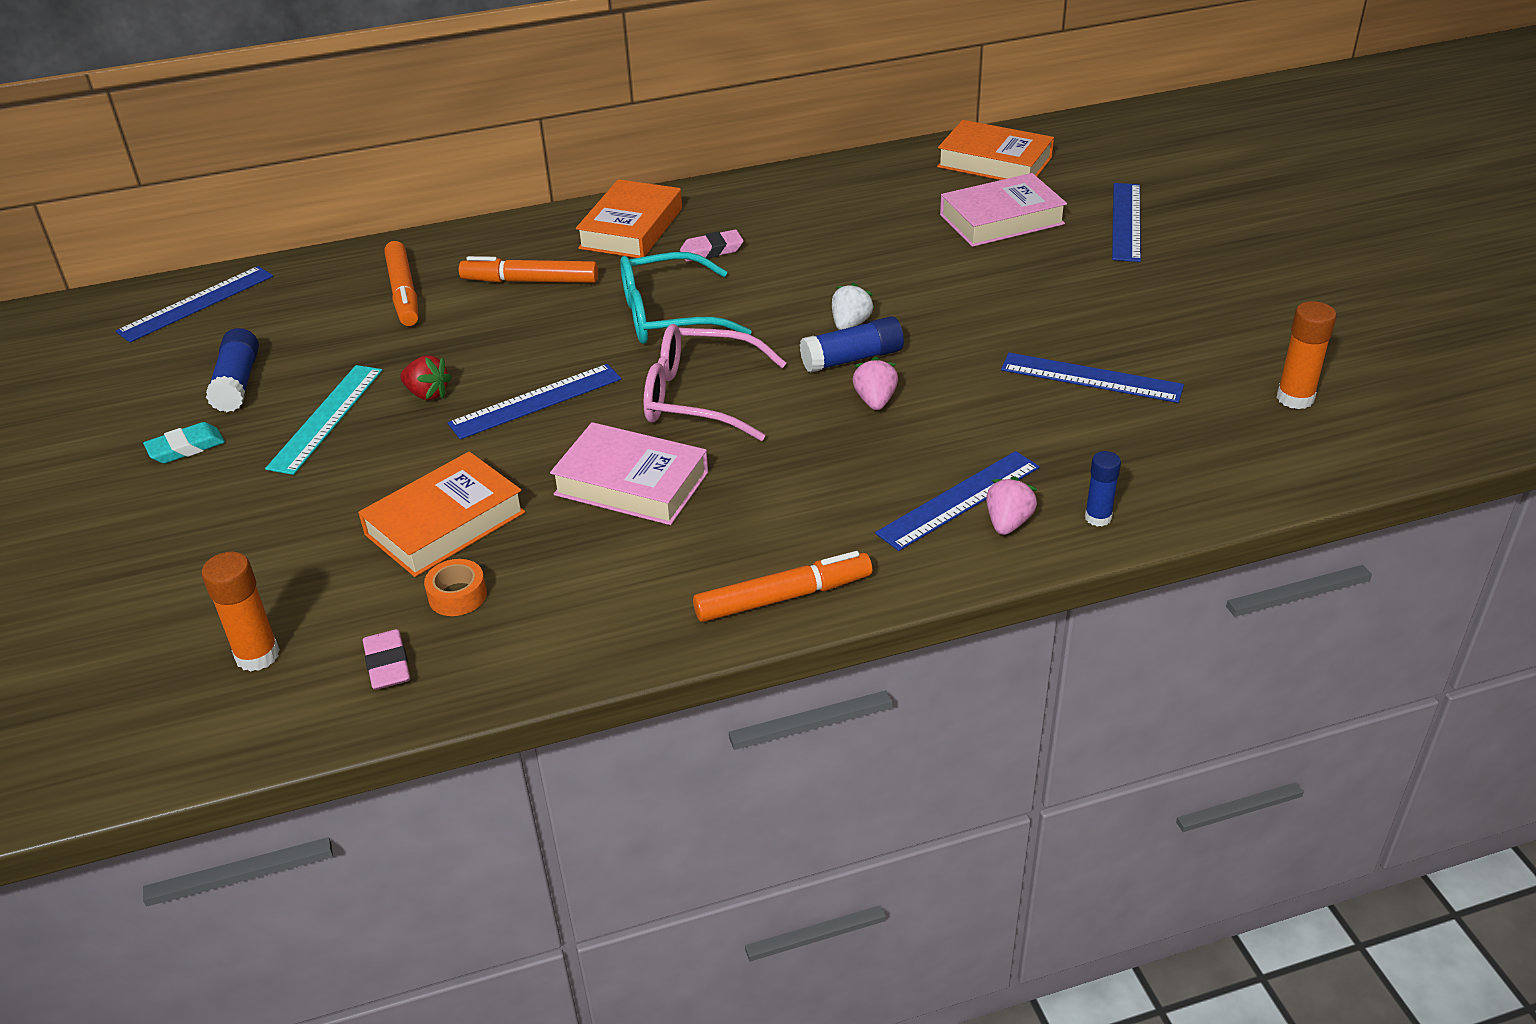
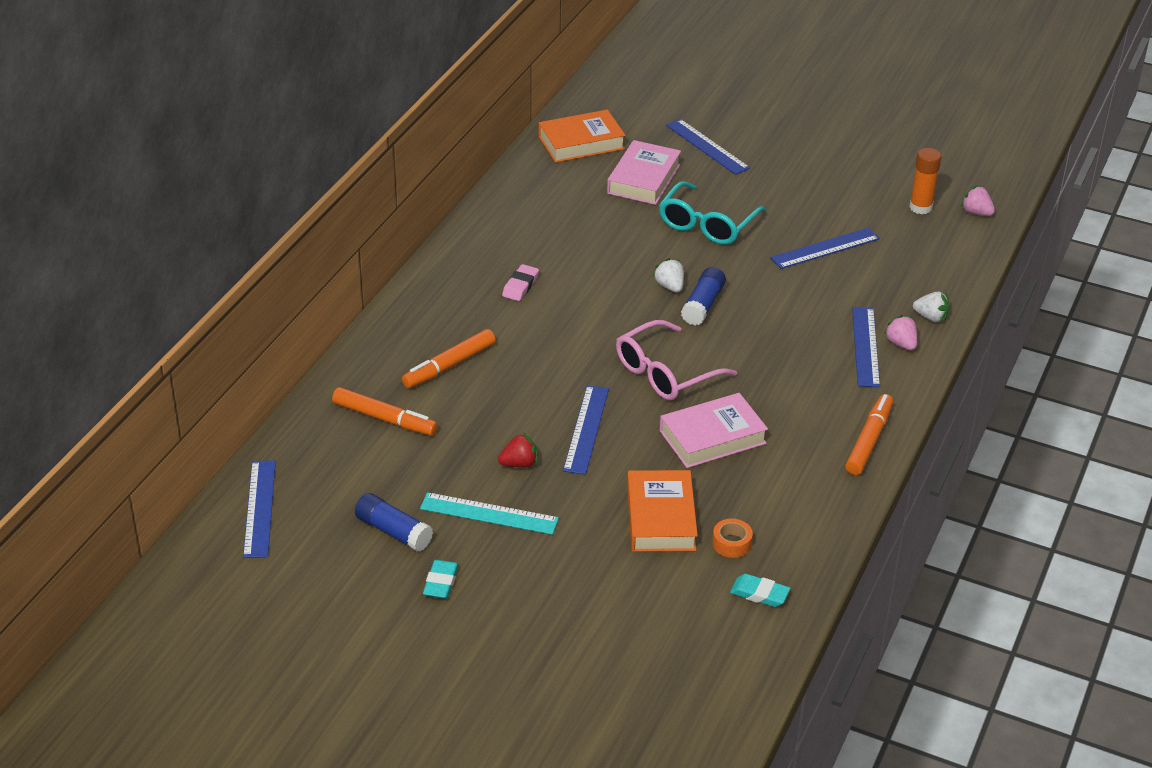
camera: 50 degrees left, 0 degrees up
(257, 655) = (693, 637): orange glue stick -> none
(326, 418) = (489, 513): turquoise ruler -> turquoise ruler turned 45 degrees counterclockwise
(388, 664) = (759, 594): pink eraser -> turquoise eraser
(631, 228) = (447, 299): orange book -> none
(668, 316) = (567, 339): turquoise glasses -> turquoise glasses (707, 224)
(875, 401) = (751, 321): pink strawberry -> pink strawberry (976, 212)
(1098, 517) = (931, 317): blue glue stick -> white strawberry

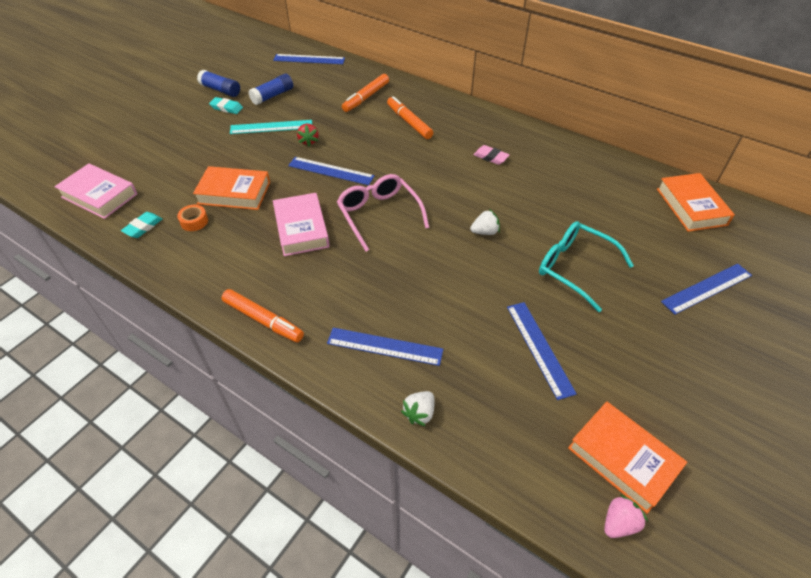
camera: 100 degrees right, 10 degrees up
(489, 513) = (271, 127): turquoise ruler -> turquoise ruler turned 60 degrees clockwise
(644, 179) = (641, 237): pink book -> pink book (99, 195)
(703, 305) = (458, 247): blue glue stick -> blue glue stick (220, 90)
(901, 344) = (383, 376): pink strawberry -> none
(920, 207) = (622, 459): orange glue stick -> orange book

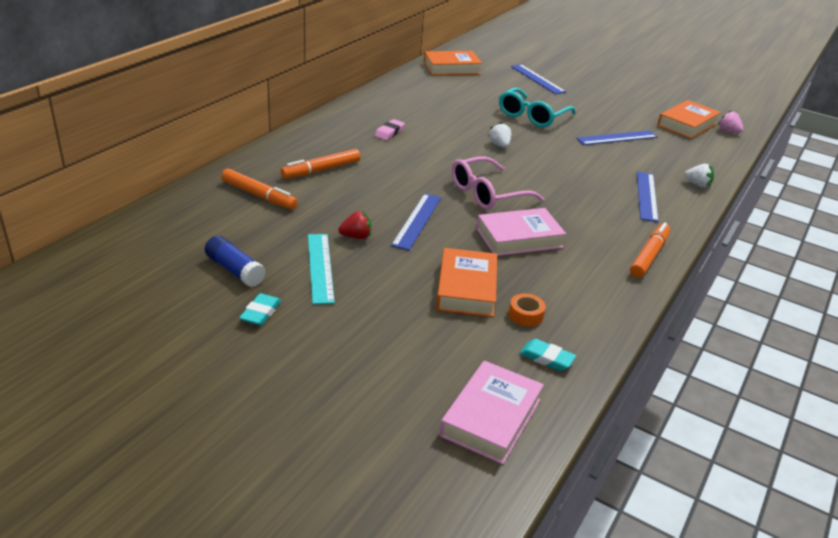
camera: 95 degrees left, 15 degrees down
(220, 90) = (202, 325): blue glue stick -> none
(309, 59) = (131, 240): blue ruler -> none

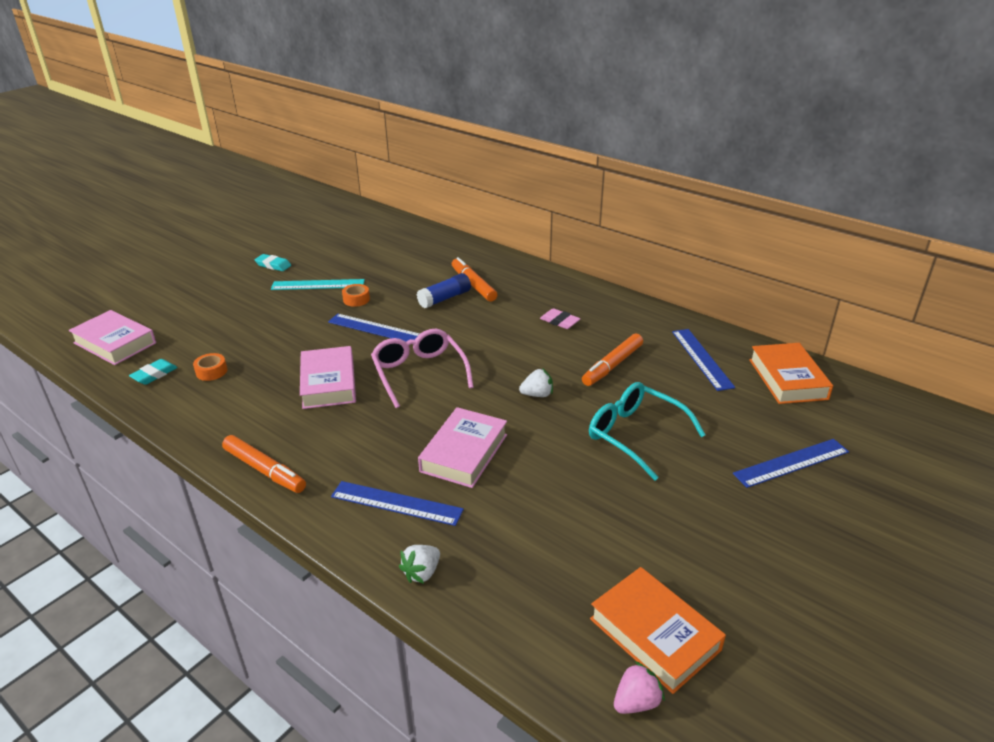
camera: 100 degrees right, 0 degrees up
(235, 270) = (326, 255): blue glue stick -> blue glue stick (444, 298)
(258, 195) = (430, 260): orange marker -> orange marker (613, 365)
(356, 237) = (356, 299): red strawberry -> orange tape
(466, 288) = (262, 346): orange book -> none
(581, 172) = (464, 453): none -> pink book
(617, 138) = (577, 514): blue ruler -> blue ruler (701, 358)

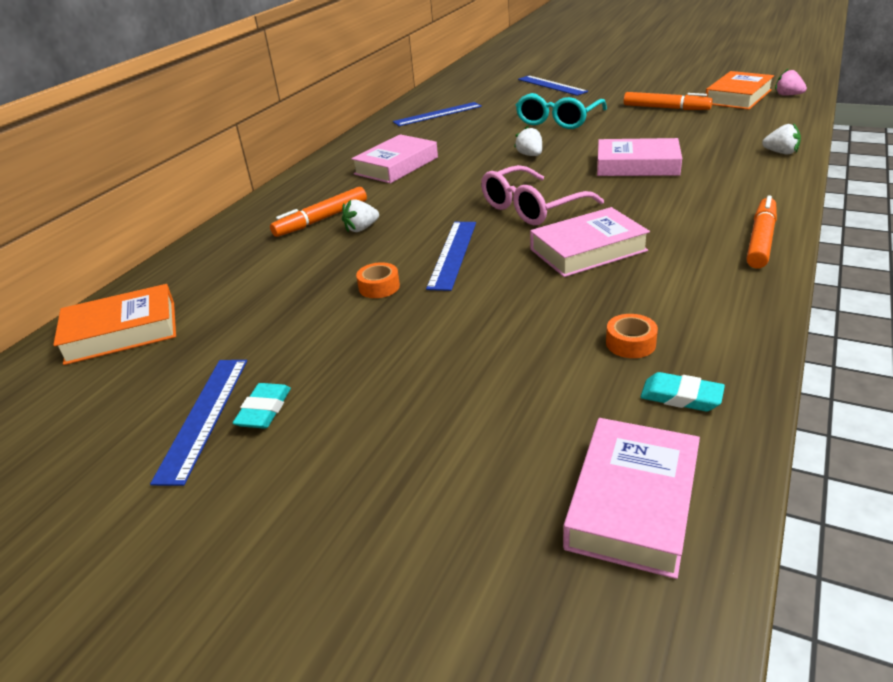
camera: 100 degrees left, 0 degrees up
(318, 285) = (338, 334): turquoise ruler -> none
(396, 503) = (726, 175): blue ruler -> blue ruler (204, 417)
(444, 298) = (361, 229): blue glue stick -> white strawberry
(559, 321) = (396, 166): pink eraser -> pink book
(613, 365) = (465, 137): orange marker -> orange marker (665, 108)
(787, 379) = (452, 92): orange book -> orange book (121, 332)

